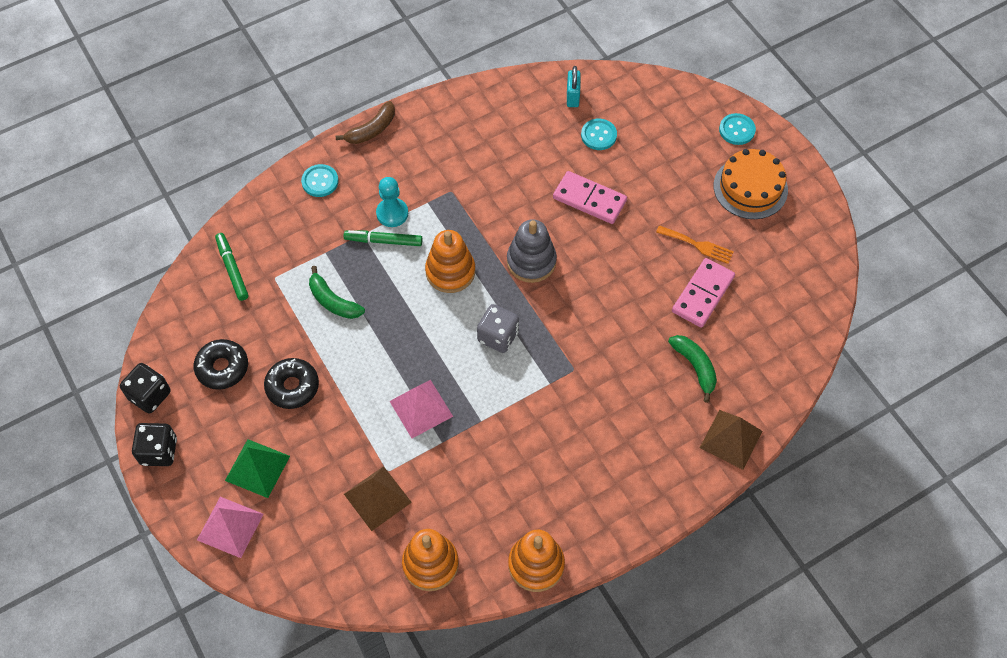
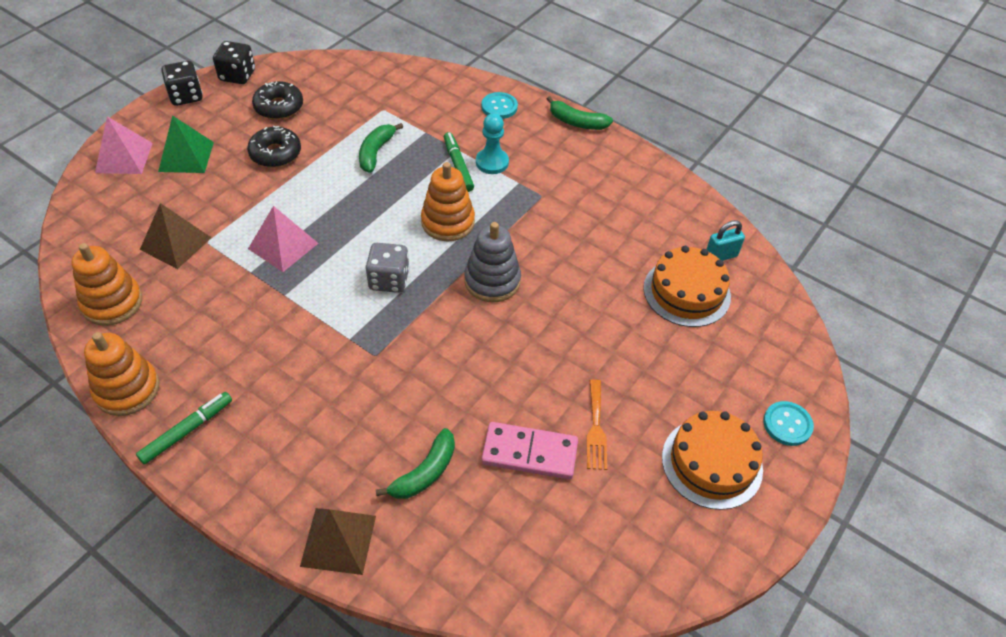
camera: 65 degrees right, 10 degrees down
(232, 269) = (379, 83): green marker -> green marker (187, 431)
(372, 130) = (576, 122): brown banana -> green banana
(589, 199) = (598, 307): pink domino -> none
(598, 135) = (686, 292): turquoise button -> orange cake

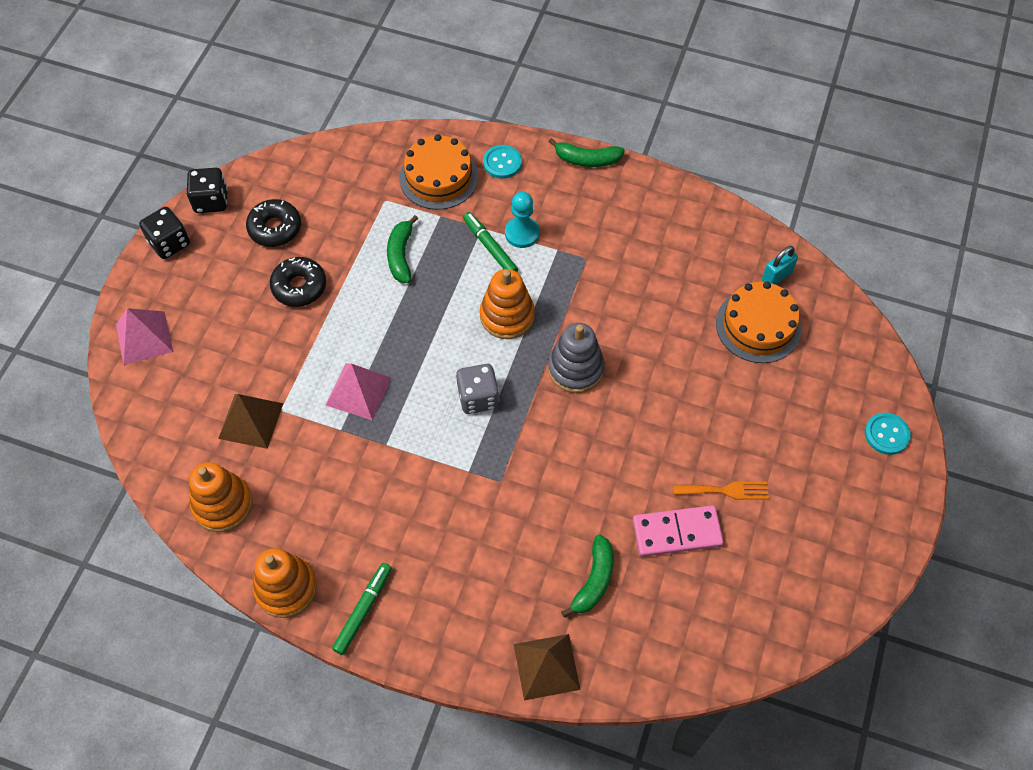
camera: 15 degrees left, 10 degrees up
(186, 156) = (208, 317): green pyramid -> none
(596, 428) = (725, 490): orange fork -> orange fork turned 75 degrees counterclockwise
(712, 463) = (834, 492): orange cake -> orange cake (438, 177)

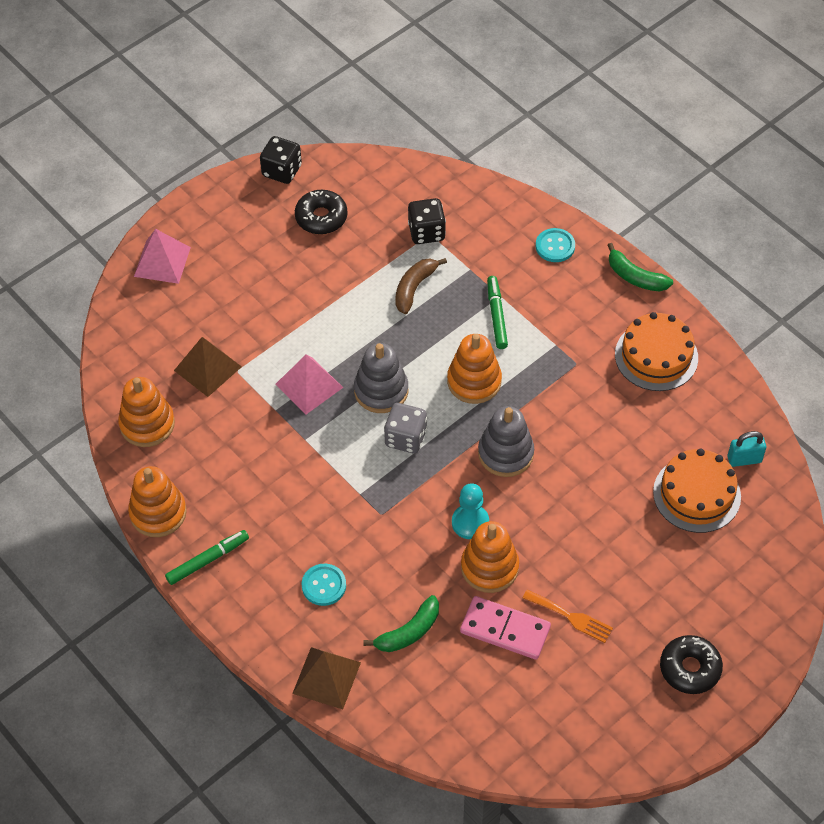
camera: 30 degrees right, 5 degrees down
(169, 243) = (227, 192): black dice -> black dice (426, 232)
(299, 286) = (312, 276): black donut -> black donut (690, 668)
(401, 255) = (414, 288): green banana -> brown banana
(428, 364) = (381, 391): none -> grey stacking toy
(438, 177) = (489, 234): orange cake -> orange cake (656, 356)
(522, 233) = (533, 316): turquoise pawn -> turquoise pawn (470, 522)
(627, 481) = (489, 567): none -> orange stacking toy
(886, 434) = (752, 643): turquoise button -> turquoise button (324, 585)

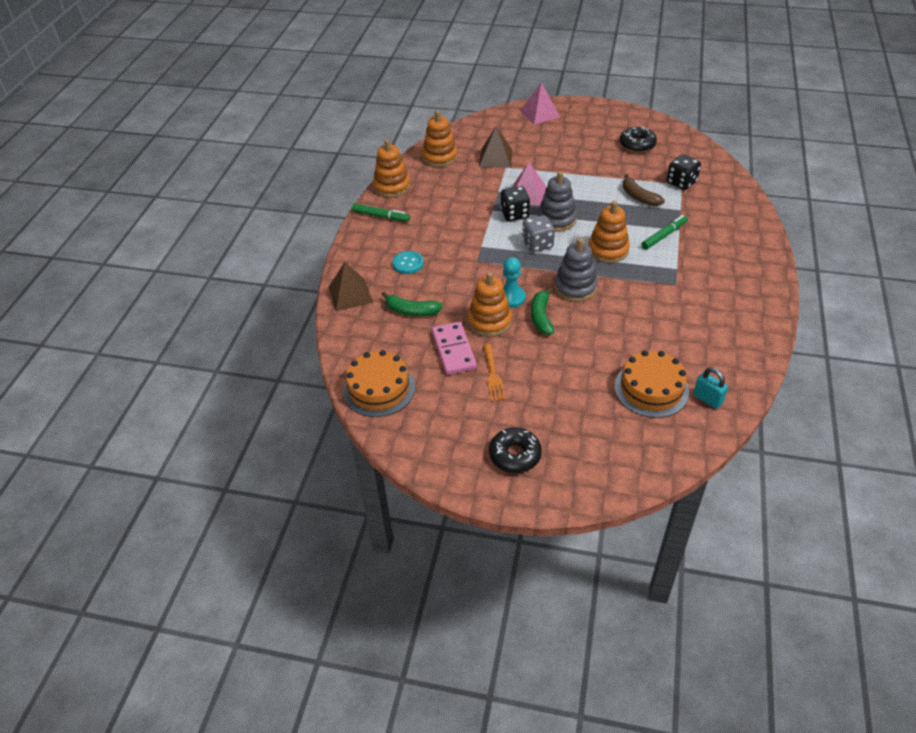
camera: 55 degrees right, 10 degrees down
(282, 171) = (646, 119): black dice -> black dice (514, 214)
(414, 288) = (639, 197): brown banana -> brown banana turned 120 degrees counterclockwise
(555, 246) = (744, 233): turquoise button -> none
(635, 277) = (772, 276): green banana -> green banana (541, 316)
(656, 356) = (729, 315): orange cake -> orange cake (379, 388)

